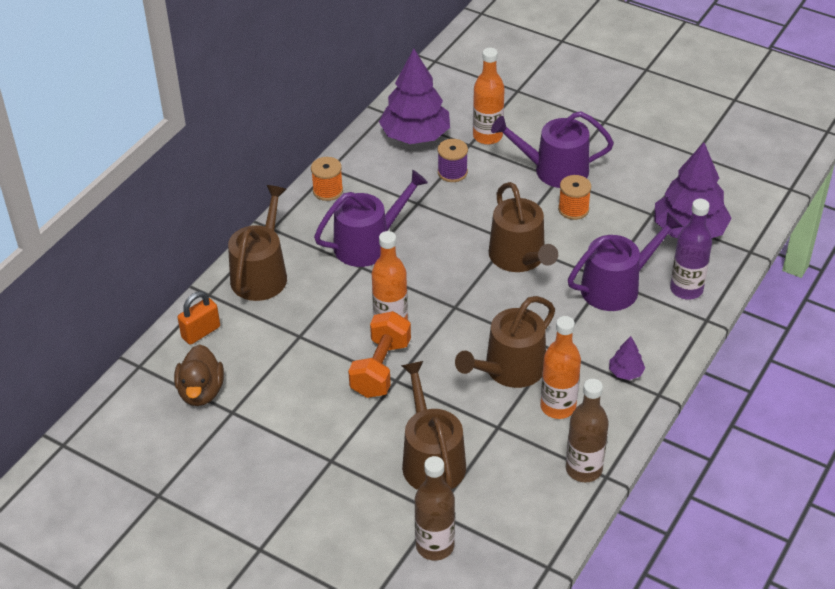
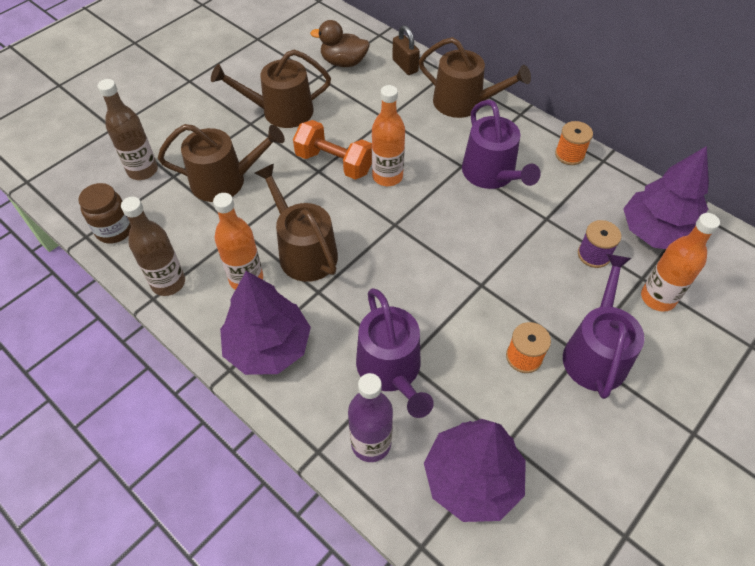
camera: 100 degrees right, 10 degrees up
(201, 332) = (405, 66): orange padlock -> brown padlock
(520, 258) = (452, 289): brown watering can -> brown watering can (281, 111)
(531, 542) = (114, 230): none -> brown jar
(625, 372) = (268, 346): purple tree -> purple tree, size x2.31

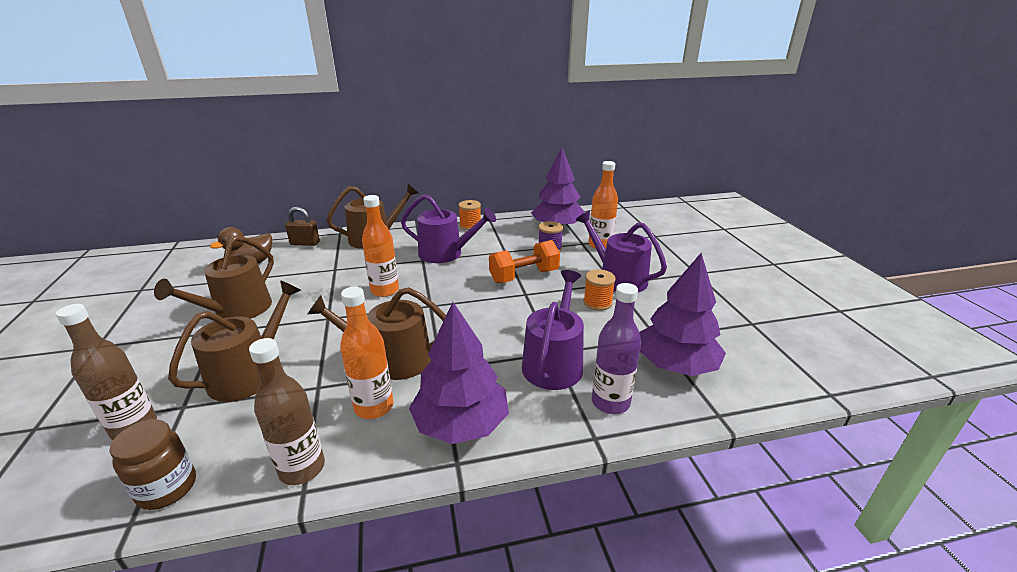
camera: 55 degrees left, 25 degrees down
(334, 163) = (333, 307): orange dumbbell -> orange dumbbell (524, 276)
(391, 370) = (554, 362): purple watering can -> purple watering can turned 90 degrees counterclockwise

